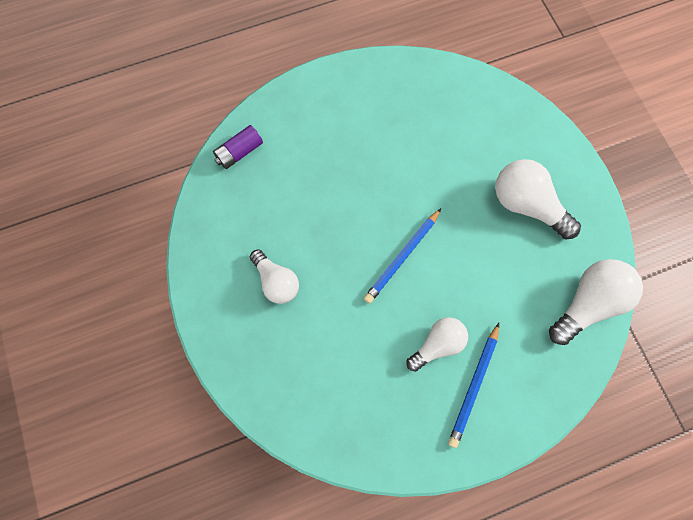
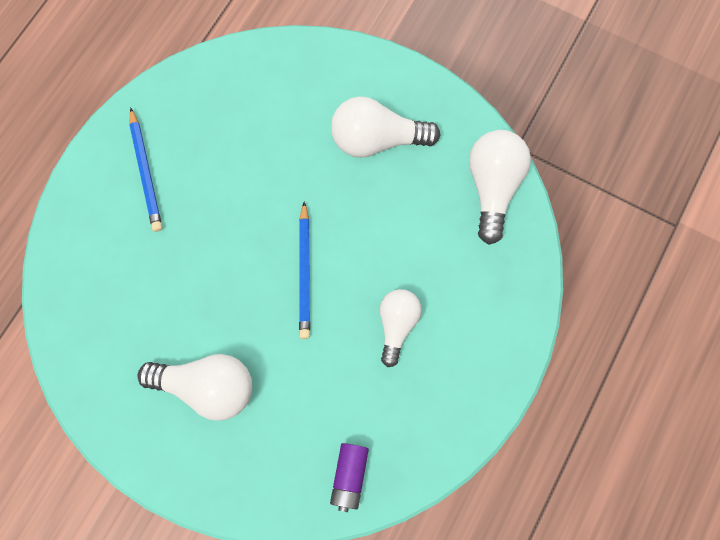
camera: 40 degrees left, 0 degrees up
(239, 152) = (68, 295): purple battery -> purple battery (349, 477)
(276, 281) = (207, 387): white light bulb -> white light bulb, size x1.51
(474, 386) = (455, 335): blue pencil -> blue pencil (146, 172)

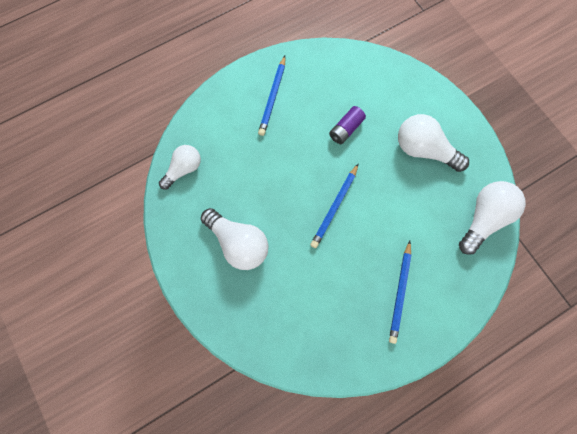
camera: 30 degrees right, 0 degrees up
(349, 477) = (294, 348): purple battery -> purple battery (346, 129)
(397, 325) = (374, 271): white light bulb -> white light bulb (183, 169)
(441, 335) = (400, 293): none -> blue pencil

